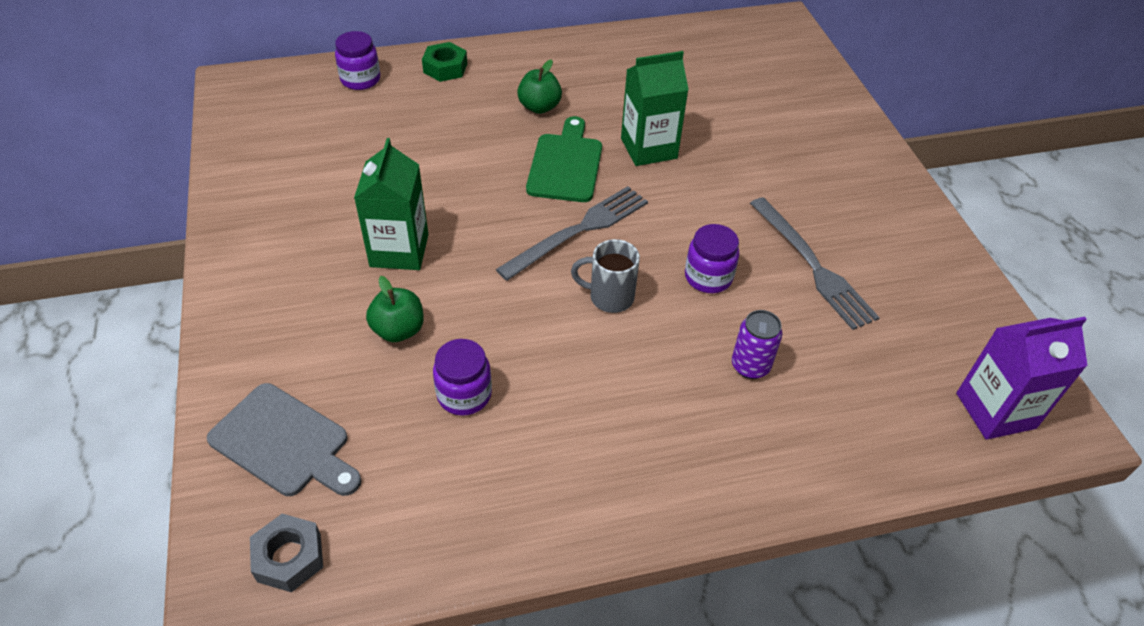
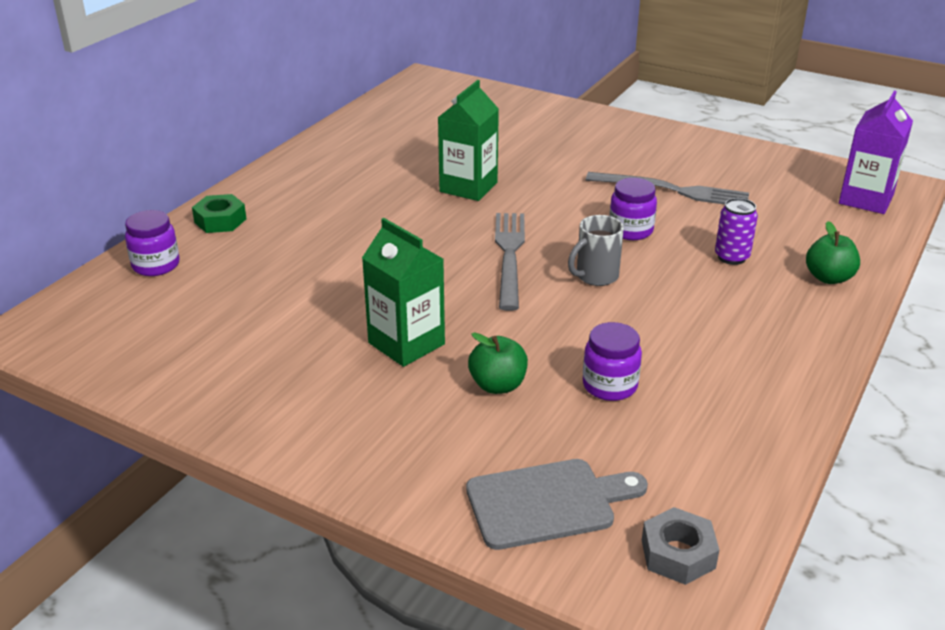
camera: 45 degrees left, 15 degrees down
(539, 107) = (346, 205): green apple -> green apple (828, 278)
(565, 164) = (430, 226): green cutting board -> none

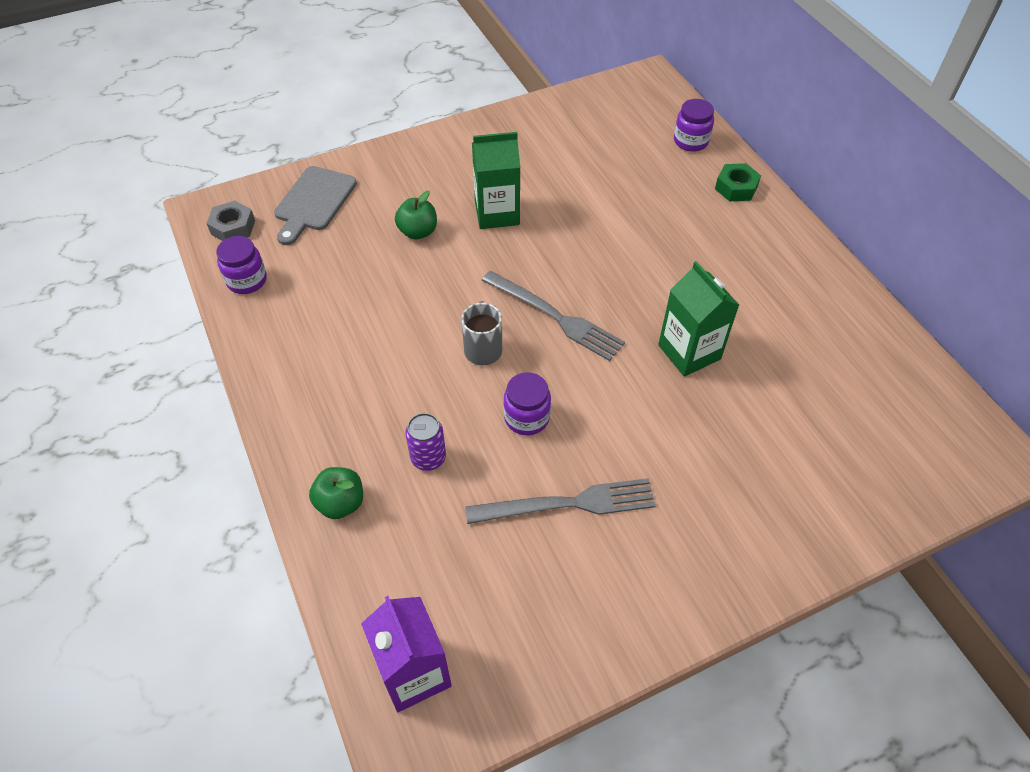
camera: 125 degrees right, 20 degrees up
(609, 385) = (366, 280): purple jar -> purple jar (247, 280)
(673, 190) = (568, 504): grey fork -> grey fork turned 150 degrees counterclockwise

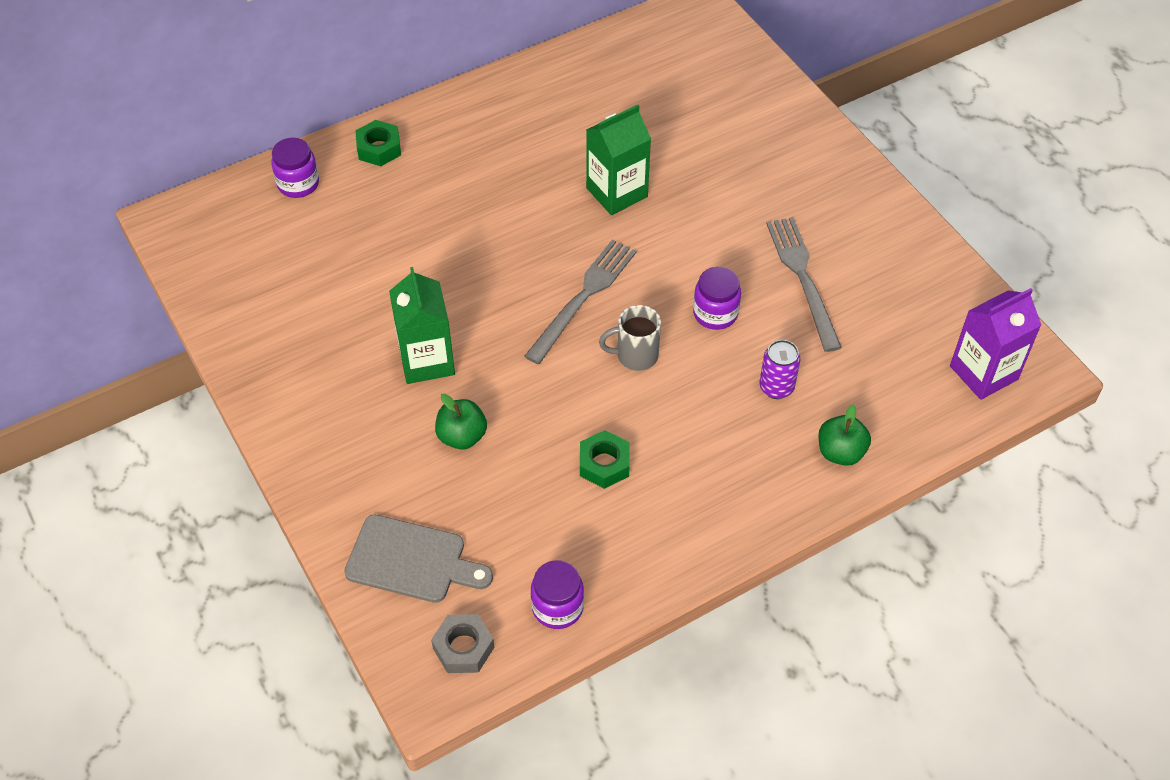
camera: 95 degrees left, 0 degrees up
(370, 318) = (604, 464): none -> green nut

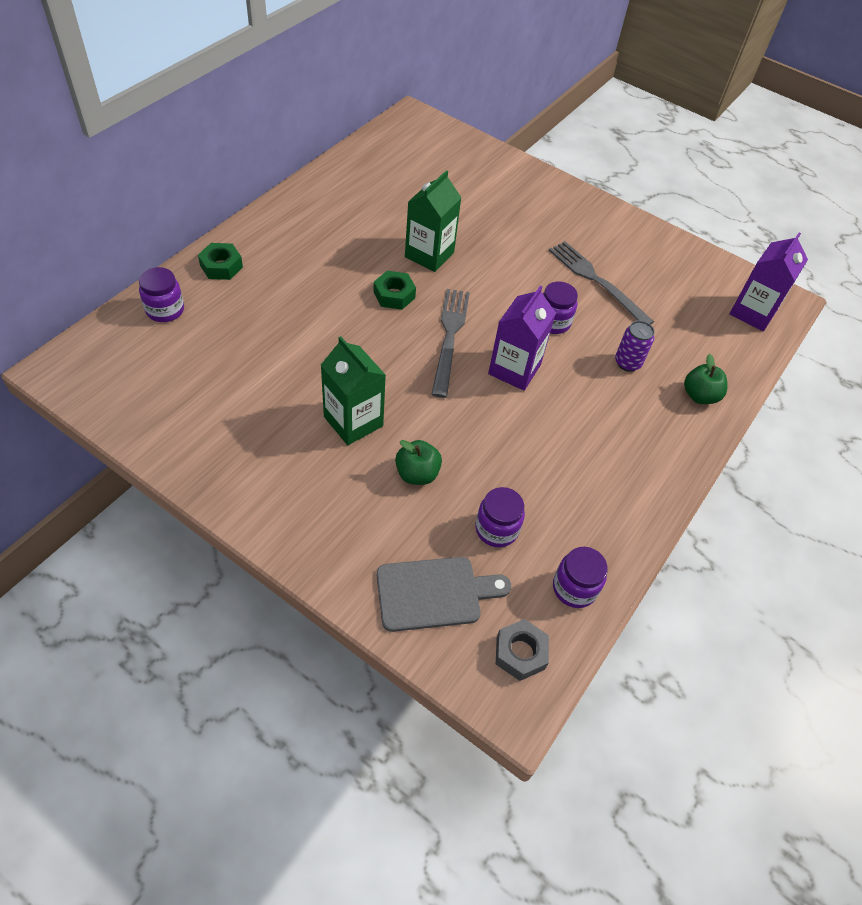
camera: 30 degrees left, 0 degrees up
(511, 520) = (496, 529): none -> purple jar
(604, 464) = (541, 459): green nut -> green nut (394, 295)
(635, 356) = (514, 369): grey mug -> purple carton

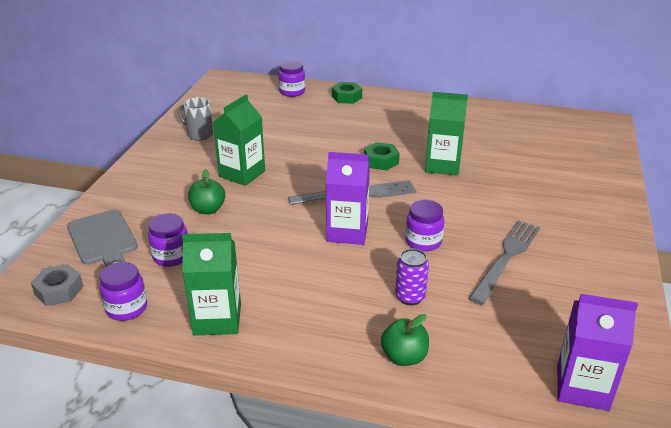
camera: 75 degrees right, 20 degrees down
(222, 439) = (199, 134): none -> grey mug
(615, 512) = (217, 319): none -> green carton

